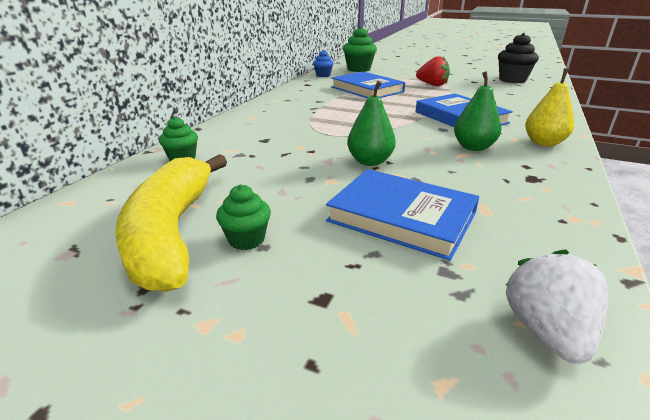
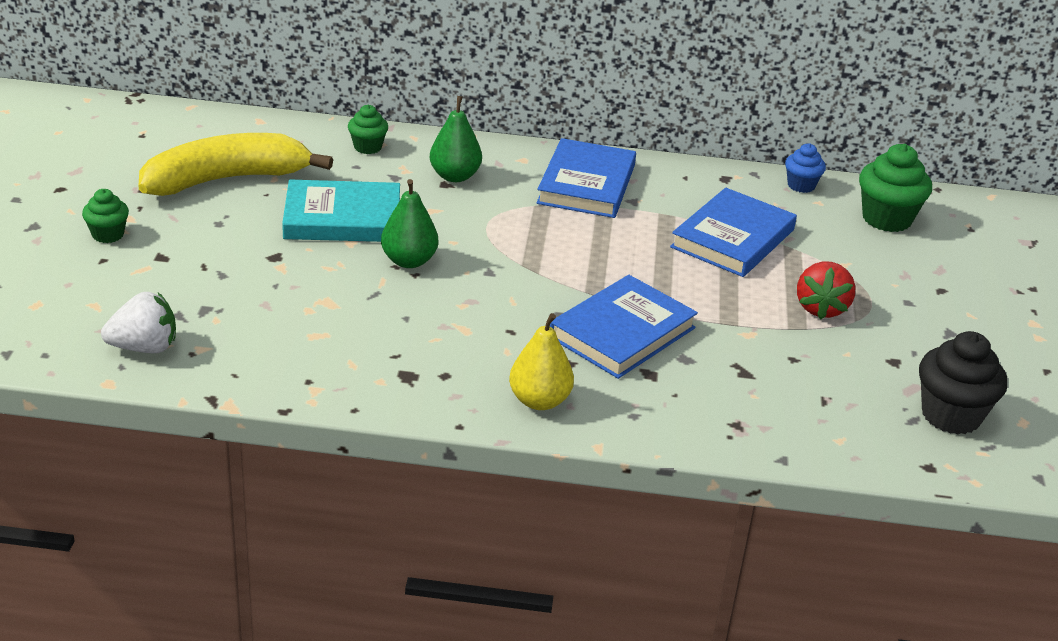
camera: 70 degrees right, 5 degrees up
(246, 239) = (225, 214): green cupcake -> green cupcake (108, 234)
(292, 179) = (342, 218): none -> turquoise book
(402, 217) = (285, 286): blue book -> blue book (586, 184)
(473, 147) = (491, 337): green pear -> green pear (455, 176)

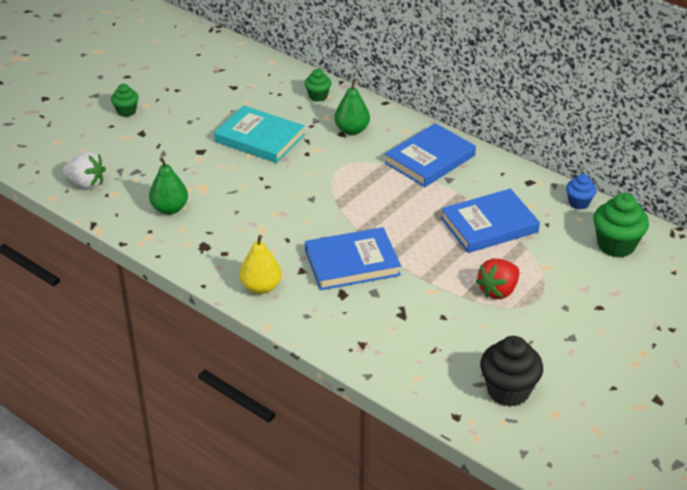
camera: 35 degrees right, 5 degrees up
(227, 179) = (218, 95): yellow banana -> none
(409, 261) = (271, 177): green pear -> green pear (170, 208)

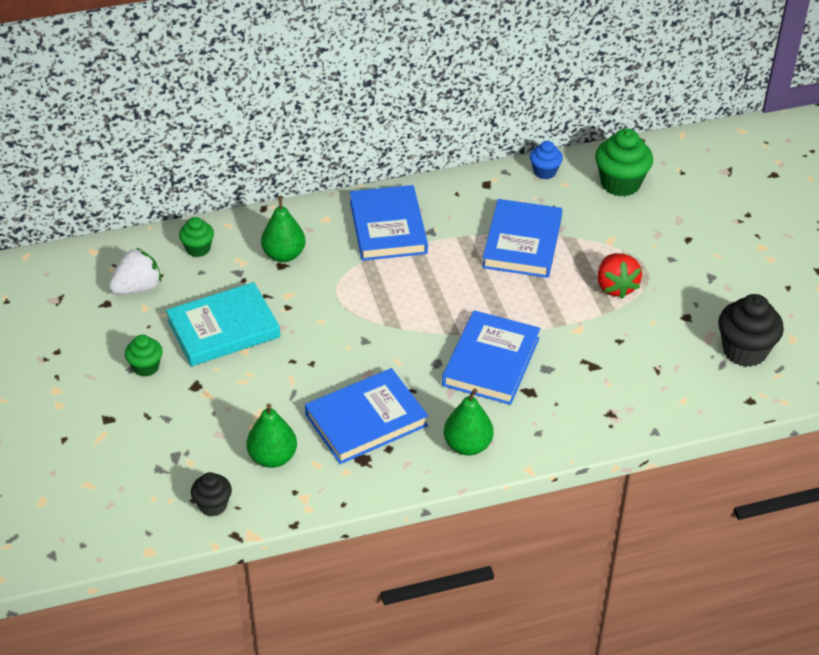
camera: 55 degrees left, 5 degrees up
(86, 183) = (154, 509): white strawberry -> white strawberry (138, 288)
(109, 204) = (213, 505): none -> black cupcake
(126, 111) = (50, 413): green cupcake -> green cupcake (146, 367)
(239, 232) = (366, 420): none -> blue book
(261, 287) = (467, 445): yellow pear -> green pear

